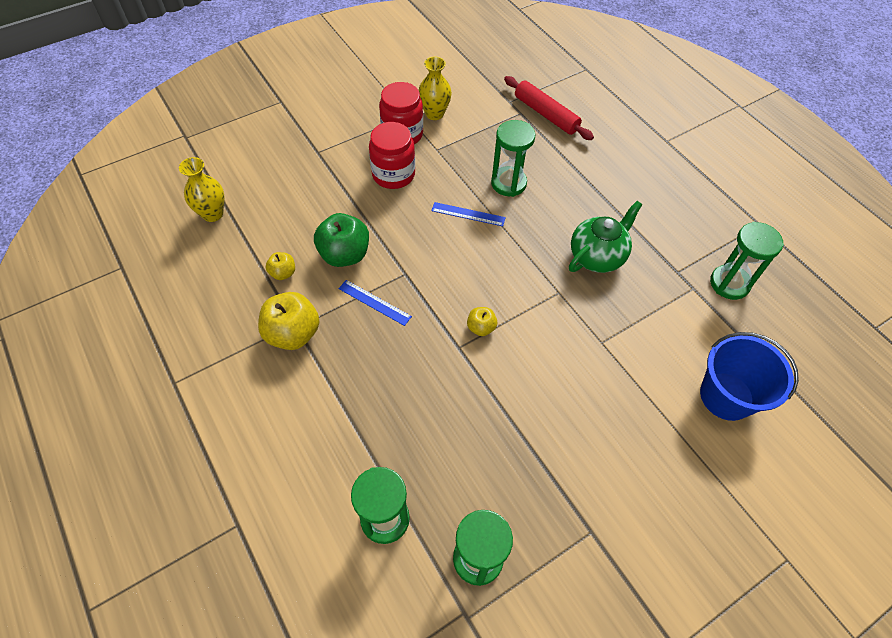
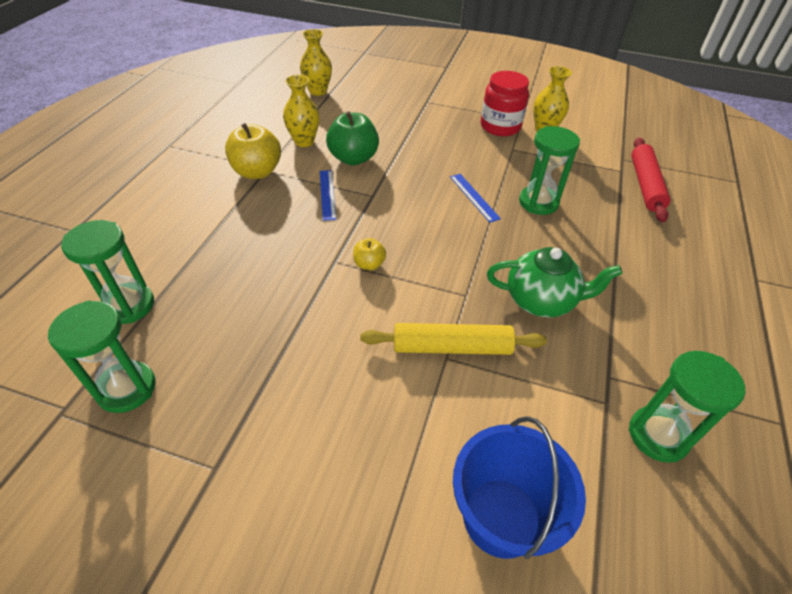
camera: 50 degrees right, 10 degrees down
(283, 273) = (304, 141): yellow apple -> yellow vase
(393, 174) = (457, 142): red jar -> none
(596, 333) = (452, 347): none -> yellow rolling pin

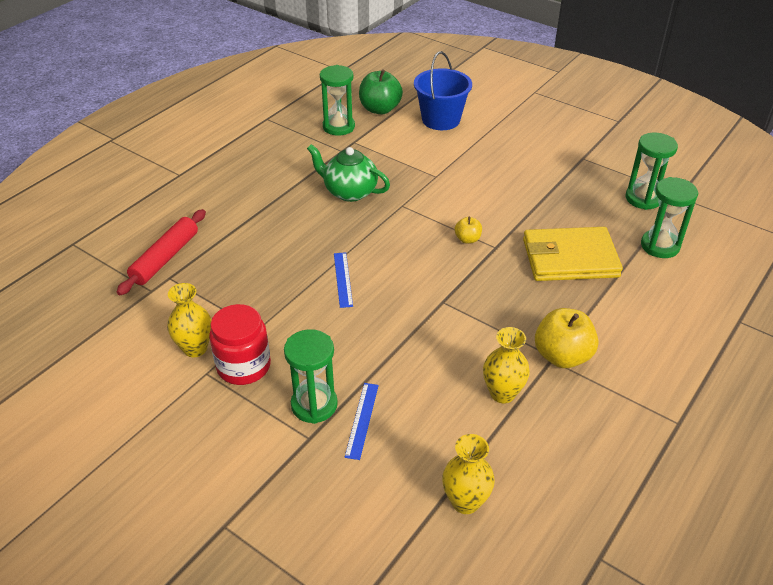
camera: 160 degrees left, 5 degrees down
(247, 265) = (569, 258): none -> yellow wallet
(327, 194) = (488, 311): blue ruler -> blue ruler (362, 420)
(353, 158) = (448, 353): green apple -> green apple (380, 109)
(452, 347) = (429, 180): yellow rolling pin -> none
(538, 202) = (286, 262): green hourglass -> green hourglass (314, 405)

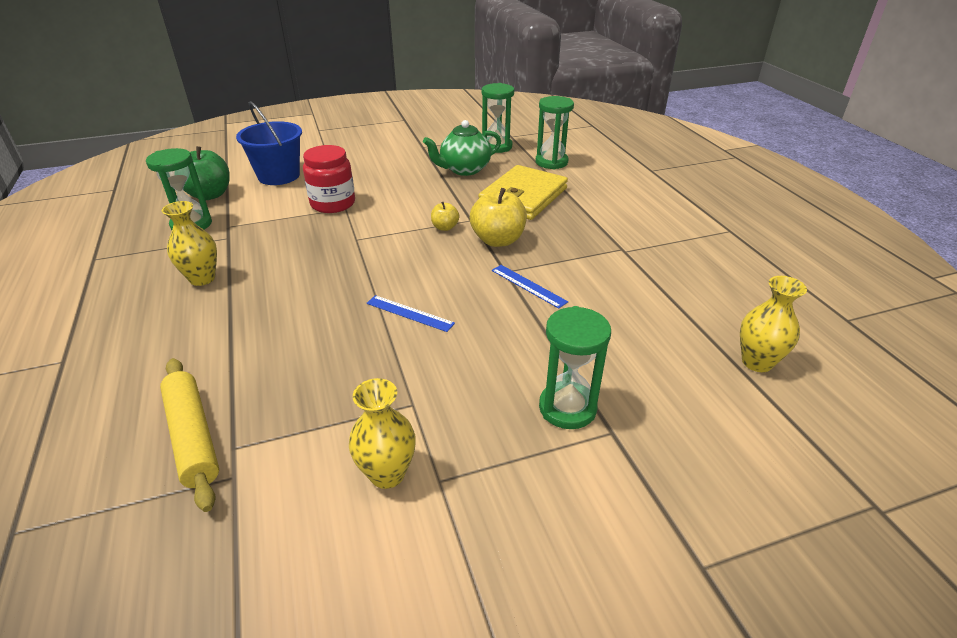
camera: 55 degrees left, 5 degrees down
(165, 258) = (193, 436): red rolling pin -> yellow rolling pin
(244, 366) = (460, 440): red jar -> red jar (333, 204)
(349, 192) = (293, 258): green teapot -> green teapot (464, 169)
(362, 420) = (614, 382): blue ruler -> blue ruler (528, 286)
(502, 393) = (643, 289): yellow vase -> yellow vase (202, 278)
(562, 356) = (625, 245): yellow apple -> yellow apple (498, 240)

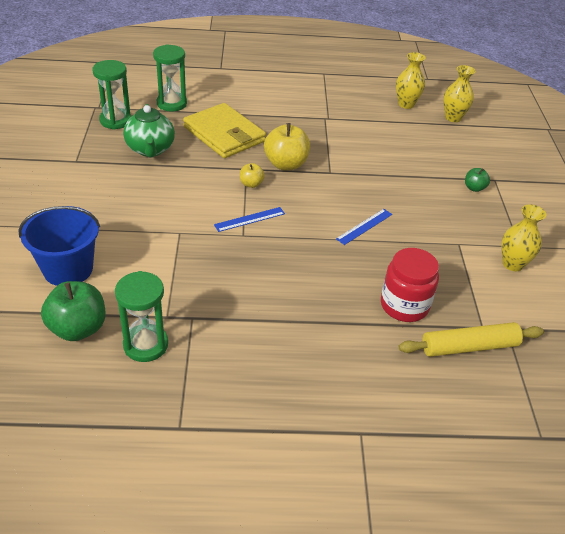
camera: 75 degrees left, 5 degrees up
(202, 278) = (263, 338): yellow vase -> yellow vase (406, 104)
(333, 204) = (165, 239): red jar -> red jar (404, 305)
(528, 286) = (352, 168): blue ruler -> blue ruler (249, 219)
(567, 408) = (474, 188): green hourglass -> green apple

